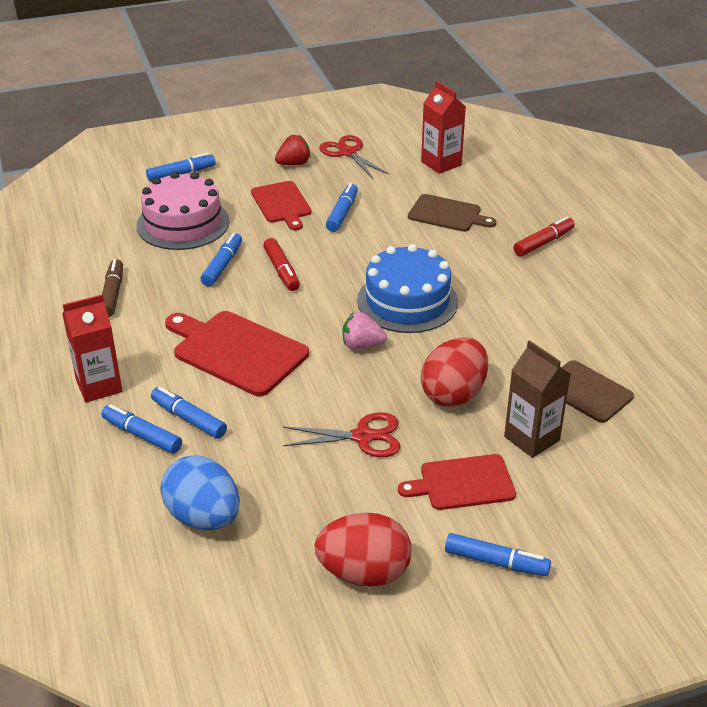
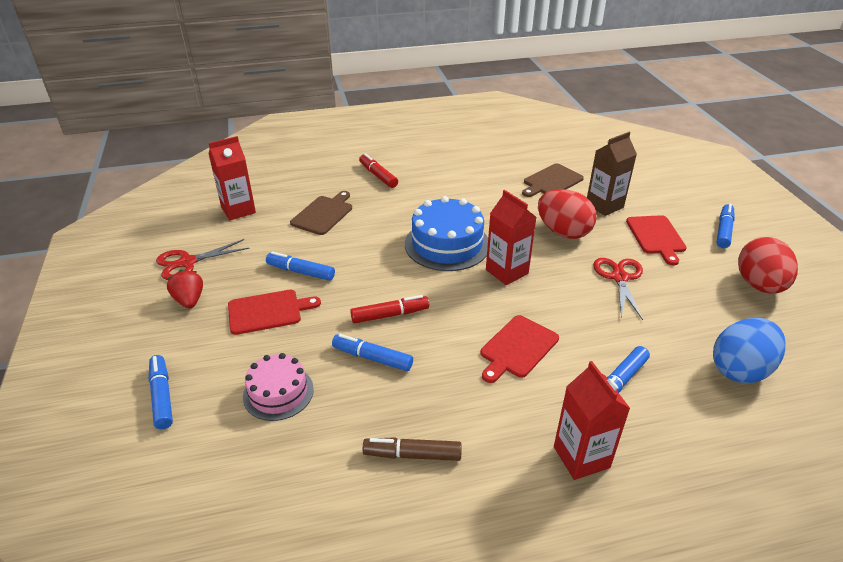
camera: 85 degrees left, 0 degrees up
(142, 435) = (650, 416): blue marker -> none
(183, 223) = (278, 392): pink cake -> pink cake, size x0.63
(236, 351) = (517, 348): red cutting board -> red cutting board, size x0.65
(362, 345) = (507, 272): pink strawberry -> red carton

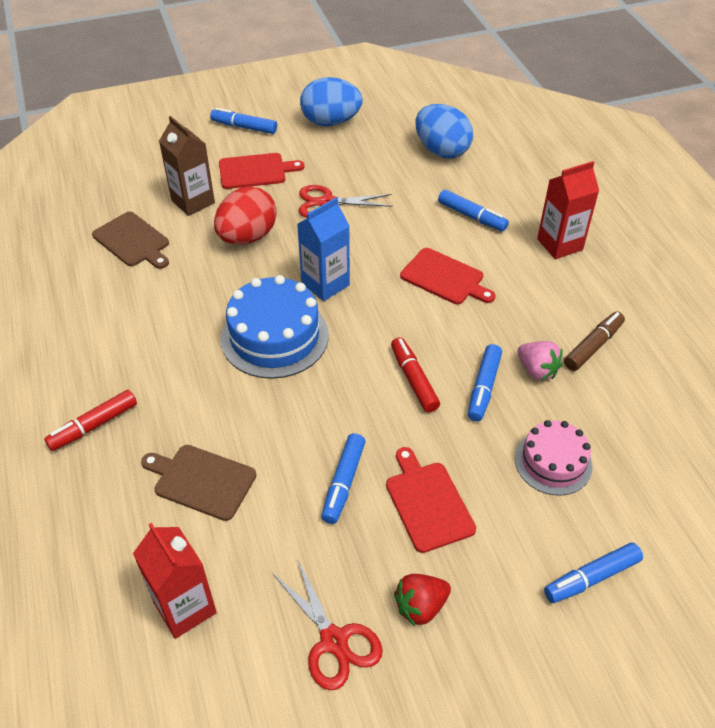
camera: 95 degrees left, 10 degrees up
(386, 400) = (537, 370): none -> pink strawberry
(412, 455) = (593, 346): brown marker -> brown marker turned 135 degrees counterclockwise
(507, 272) = (325, 284): red carton -> blue carton
(759, 285) = (331, 122): red egg -> blue egg

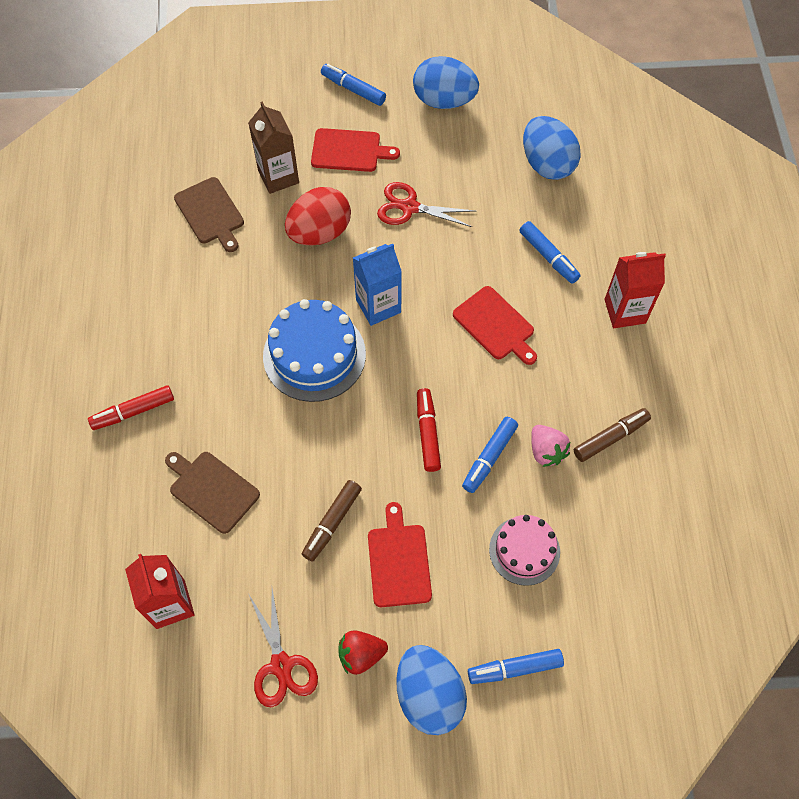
camera: 15 degrees right, 15 degrees up
(343, 483) = (332, 523): blue marker -> brown marker
(511, 629) = (429, 695): none -> blue egg

